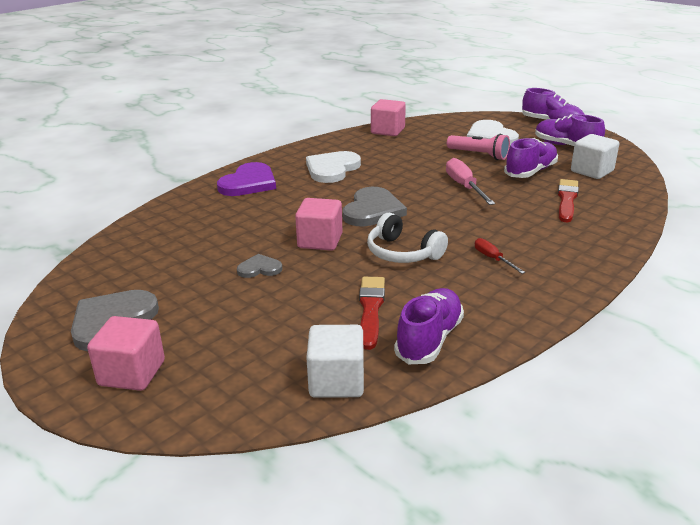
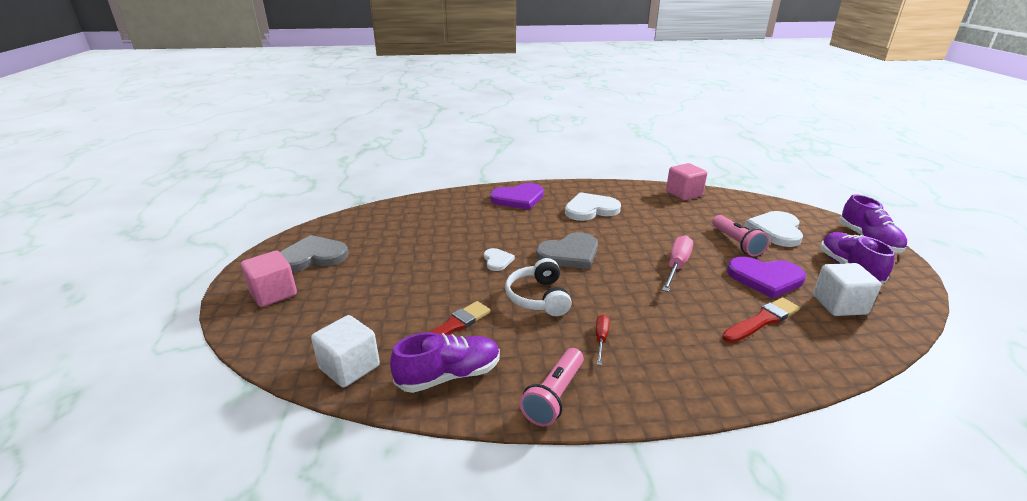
camera: 40 degrees right, 0 degrees up
(259, 268) = (431, 262): grey heart -> none
(320, 241) = (497, 260): pink cube -> white heart
(521, 309) = (554, 396): none -> pink flashlight
(530, 172) = (765, 278): purple shoe -> purple heart

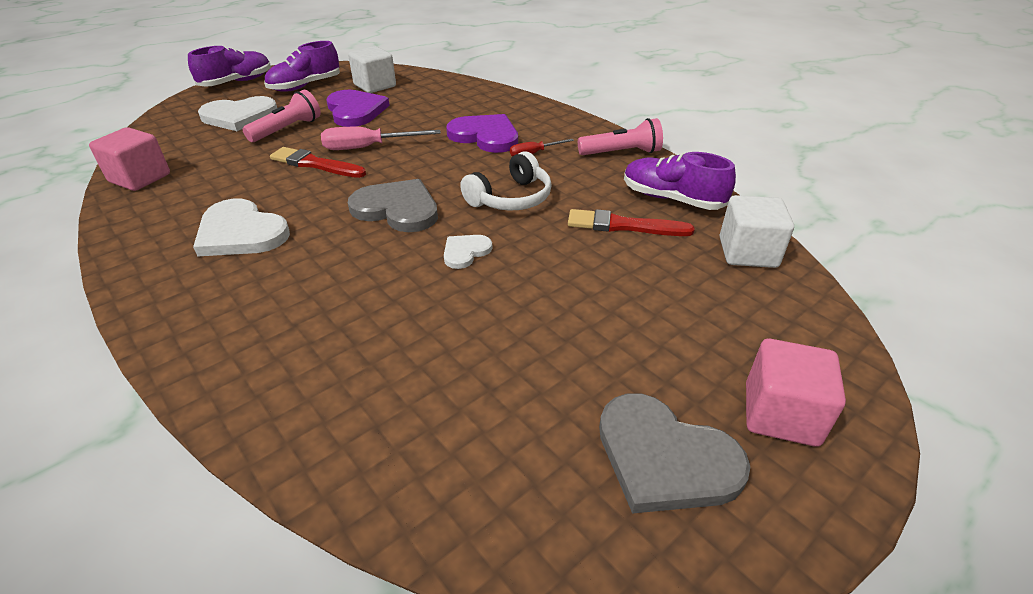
camera: 125 degrees left, 10 degrees up
(518, 198) = (228, 319): purple heart -> purple heart (485, 136)
(762, 320) = (429, 105): red brush -> red brush (315, 164)

